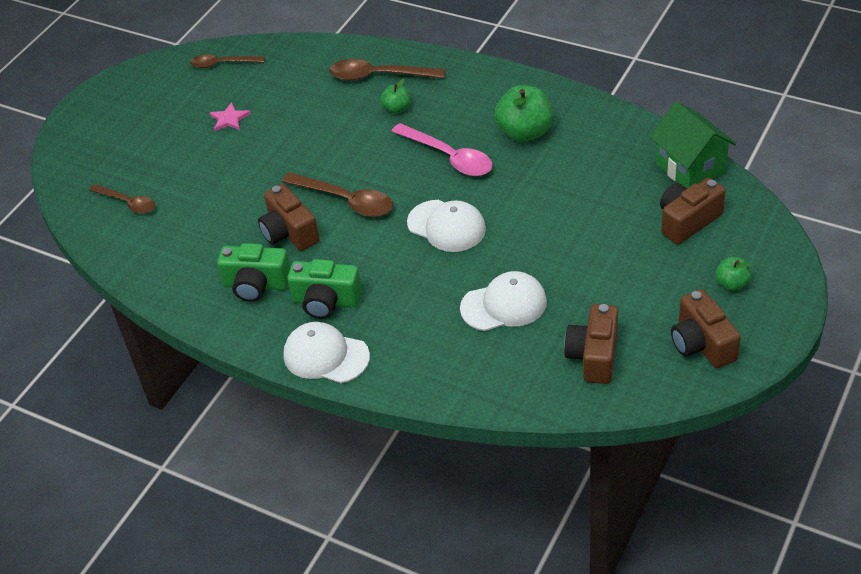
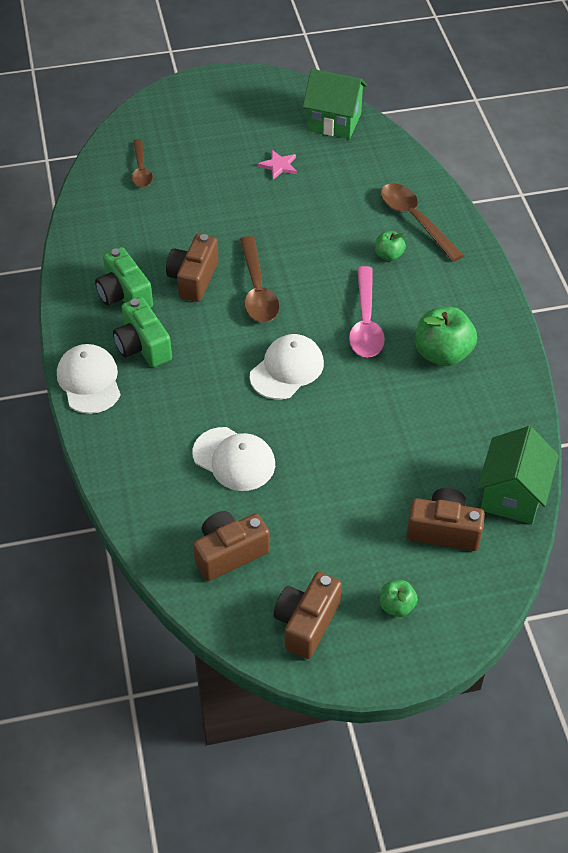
camera: 45 degrees right, 5 degrees up
(222, 64) = (334, 122): brown spoon -> green house
(446, 226) = (287, 369): white cap -> white cap turned 135 degrees counterclockwise

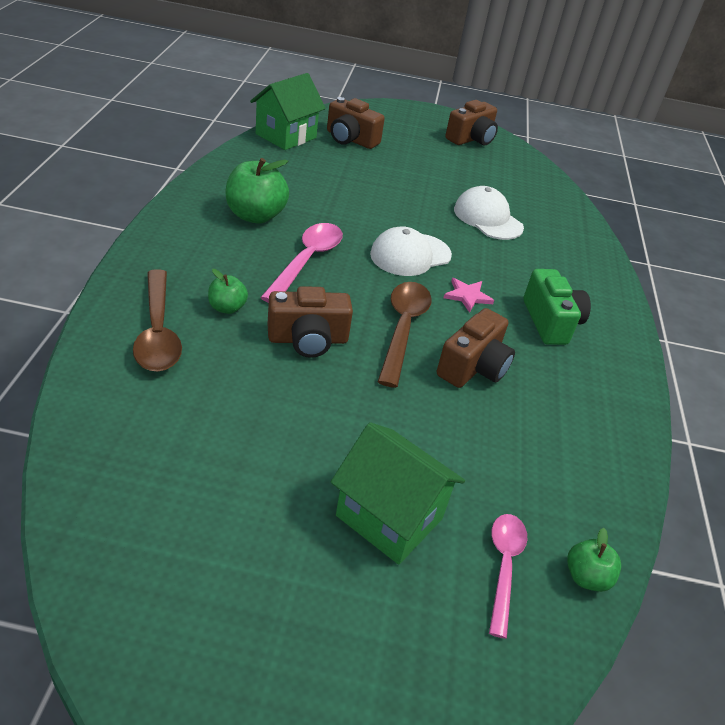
camera: 165 degrees left, 10 degrees down
(89, 381) = (611, 312): white cap -> none
(124, 295) = (563, 380): green camera -> none
(141, 170) = (503, 566): brown spoon -> pink spoon
(229, 553) = (511, 178): brown camera -> brown camera (308, 340)
(279, 166) = (276, 482): pink star -> pink star (467, 296)
(334, 122) = (123, 534): green house -> green house (389, 517)
(396, 606) = (408, 126): green apple -> green apple (586, 577)

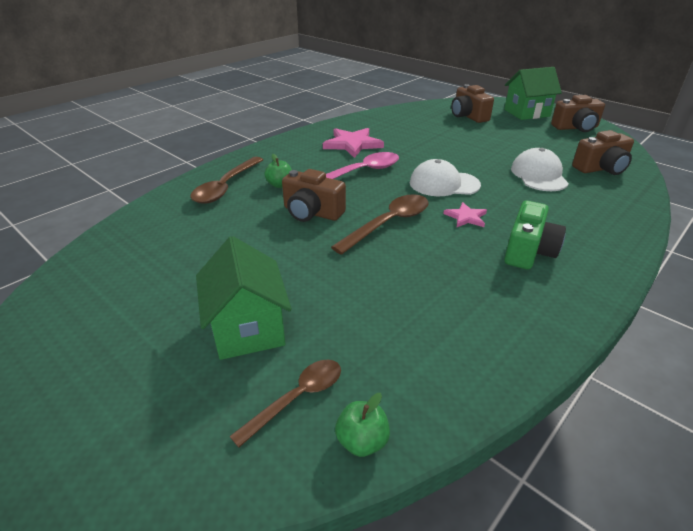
camera: 40 degrees right, 5 degrees down
(255, 216) = (352, 144): green apple -> pink star
(286, 136) = (421, 109): green house -> green house (526, 113)
(473, 367) = (421, 261): brown camera -> brown camera (601, 168)
(503, 566) = (297, 398): pink spoon -> brown spoon

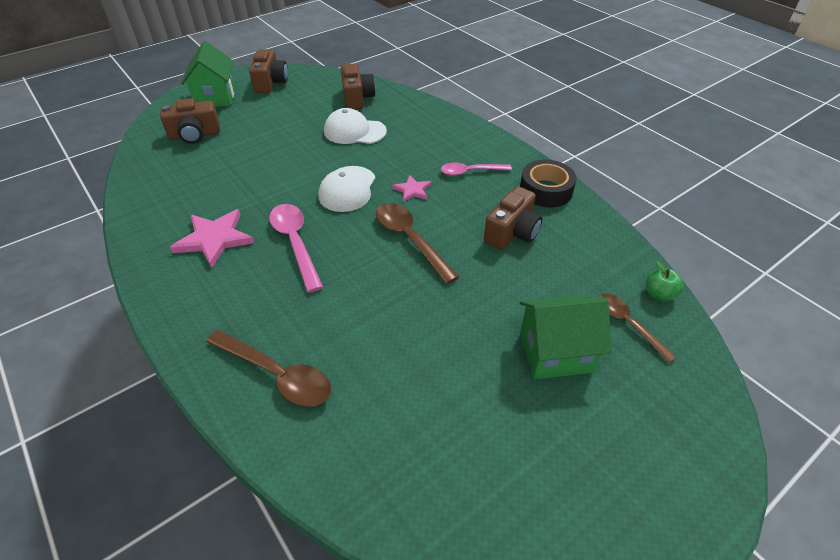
camera: 80 degrees left, 10 degrees up
(280, 185) = (295, 317): green apple -> none
(312, 213) = (372, 293): brown camera -> brown camera (512, 232)
(528, 251) = (470, 172): green camera -> pink spoon
(537, 317) = (546, 190): none -> black tape

